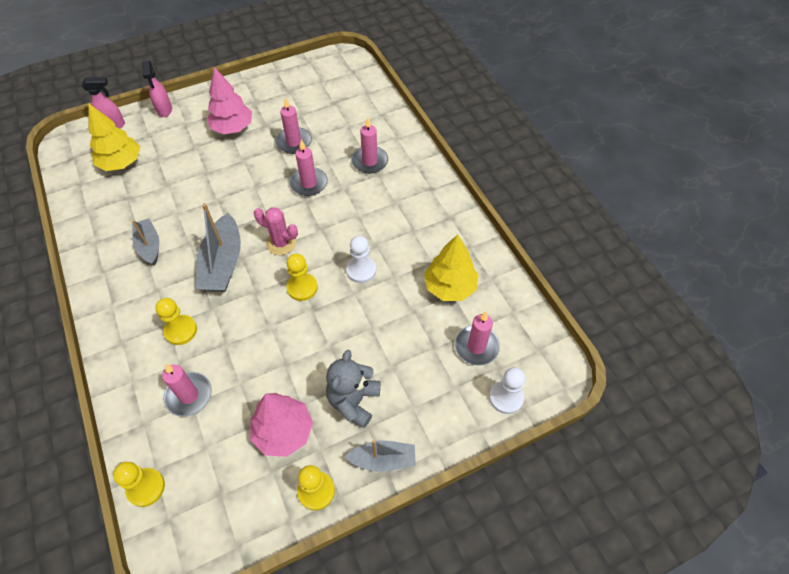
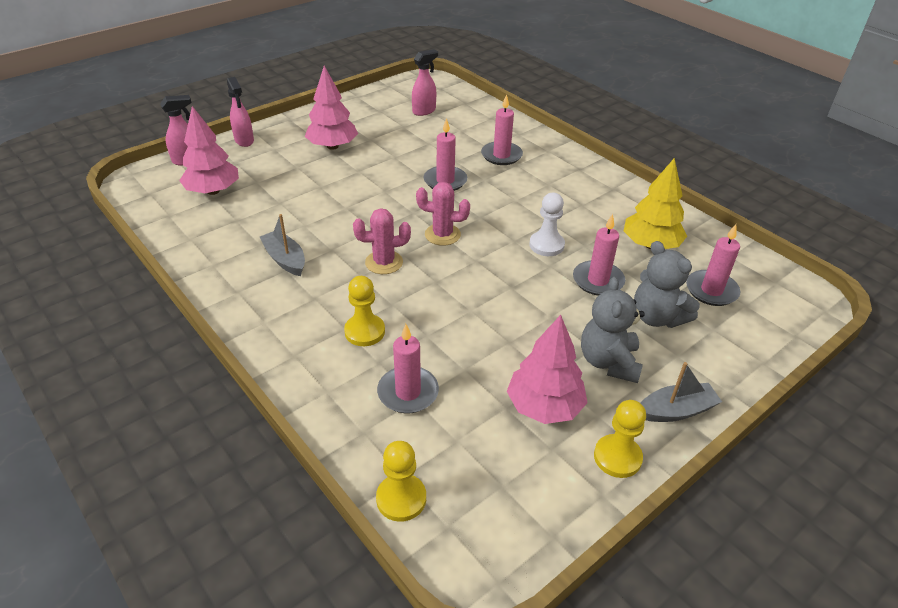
camera: 15 degrees left, 15 degrees down
(121, 163) = (213, 191): yellow tree -> pink tree
(223, 264) = (384, 262): grey boat -> pink cactus
(294, 142) = (409, 150): pink candle -> pink candle (598, 280)
(302, 287) = (489, 270): yellow pawn -> none
(326, 97) = (424, 111): none -> pink spray bottle
(415, 365) = (657, 317): none -> grey teddy bear
(506, 397) = (771, 329): white pawn -> none

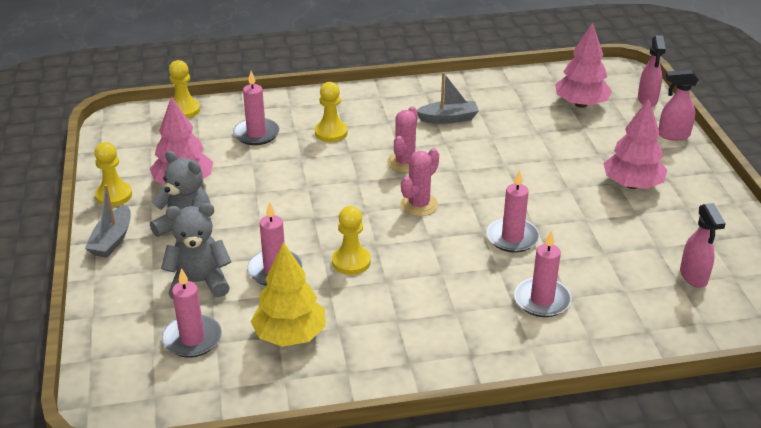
camera: 120 degrees right, 5 degrees down
(546, 245) = (351, 262): white pawn -> yellow pawn

